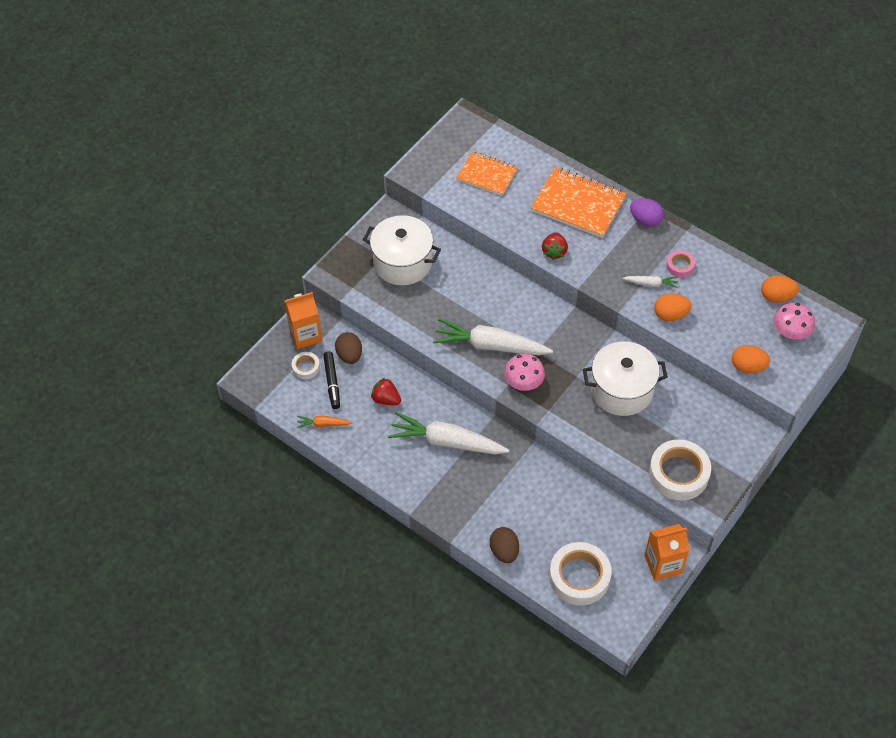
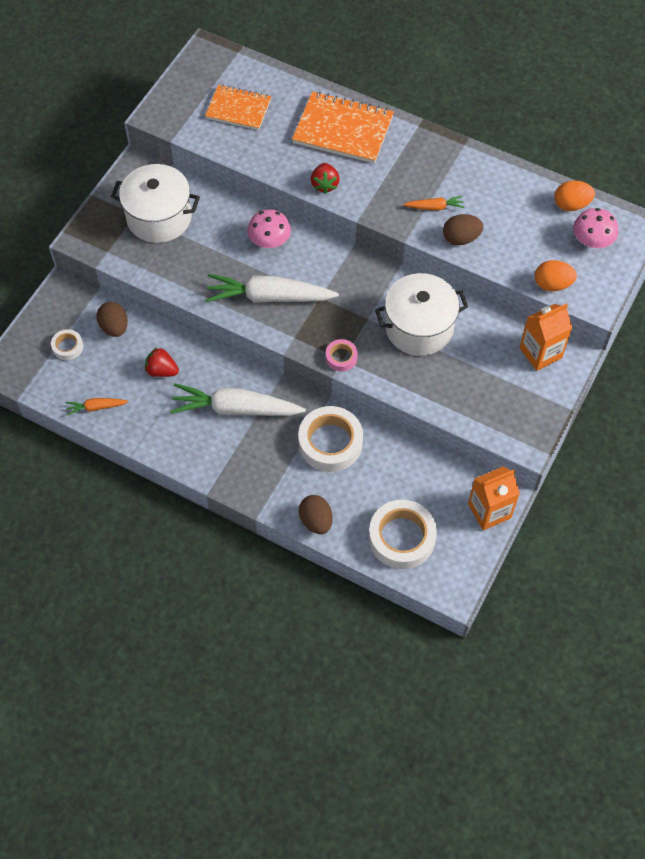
camera: 10 degrees left, 5 degrees up
(305, 335) = (62, 311): orange carton -> orange carton (540, 353)
(332, 382) = (99, 360): black marker -> none
(523, 382) = (311, 332): pink mushroom -> pink mushroom (269, 241)
(645, 220) = (418, 138): purple egg -> none
(651, 284) = (435, 207): white carrot -> orange carrot
(670, 315) = (461, 238): orange egg -> brown egg
(678, 473) = (493, 410): white tape -> white tape (330, 443)
(680, 266) = (463, 184): pink tape -> pink tape (341, 357)

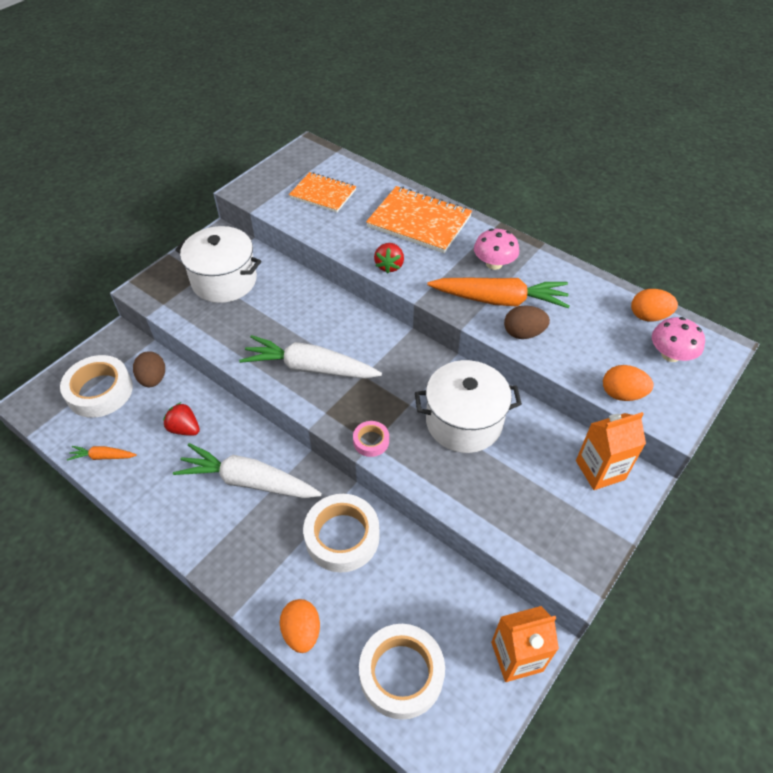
camera: 10 degrees right, 10 degrees down
(67, 347) = (100, 391): white tape -> white tape, size x2.00
(269, 241) = (325, 315): pink mushroom -> pink mushroom (494, 263)
(316, 521) = (302, 631): brown egg -> orange egg
(435, 207) = (499, 300): orange carrot -> orange carrot, size x2.15

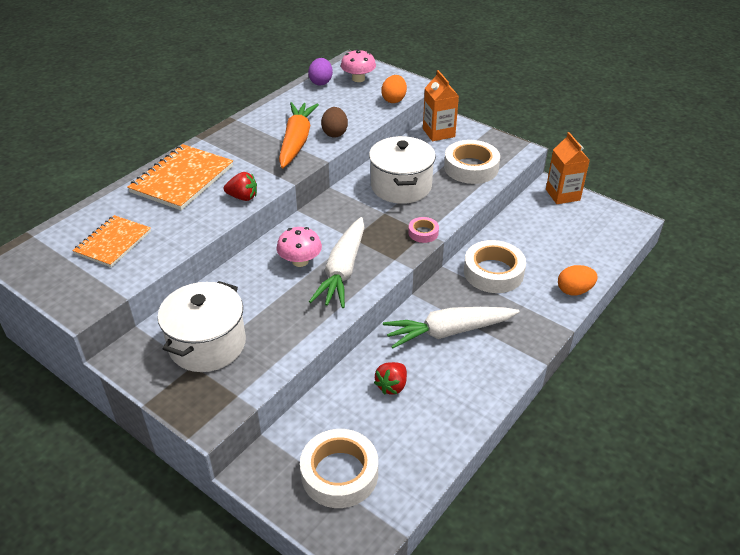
camera: 90 degrees left, 10 degrees down
(103, 456) = (430, 451): orange carrot -> none
(153, 379) = (323, 424): brown egg -> none
(248, 481) = (448, 332): white carrot -> white carrot turned 60 degrees clockwise
(401, 673) = (589, 242): white tape -> white tape (471, 167)
(494, 263) = (251, 142): pink mushroom -> pink mushroom (300, 261)
(648, 316) = (321, 82): orange egg -> purple egg

